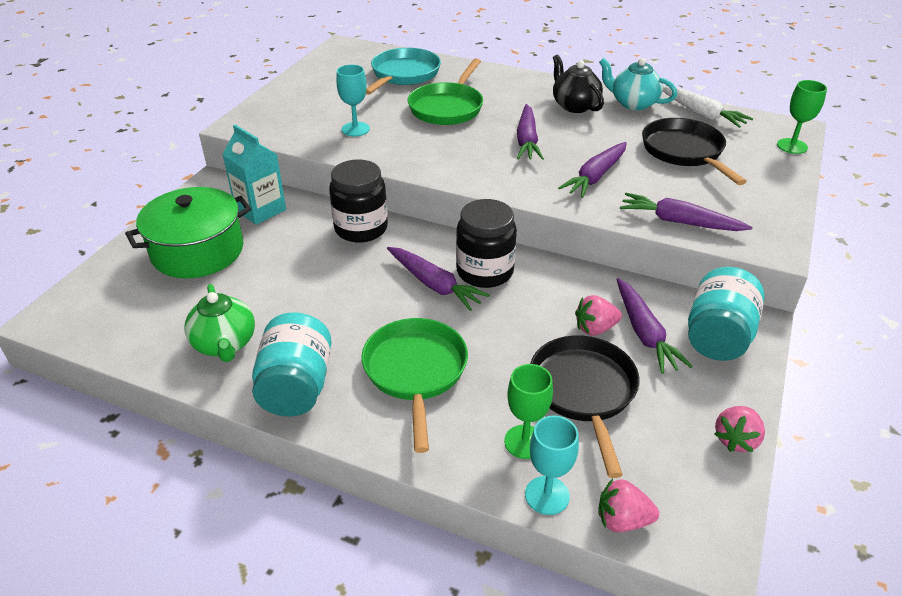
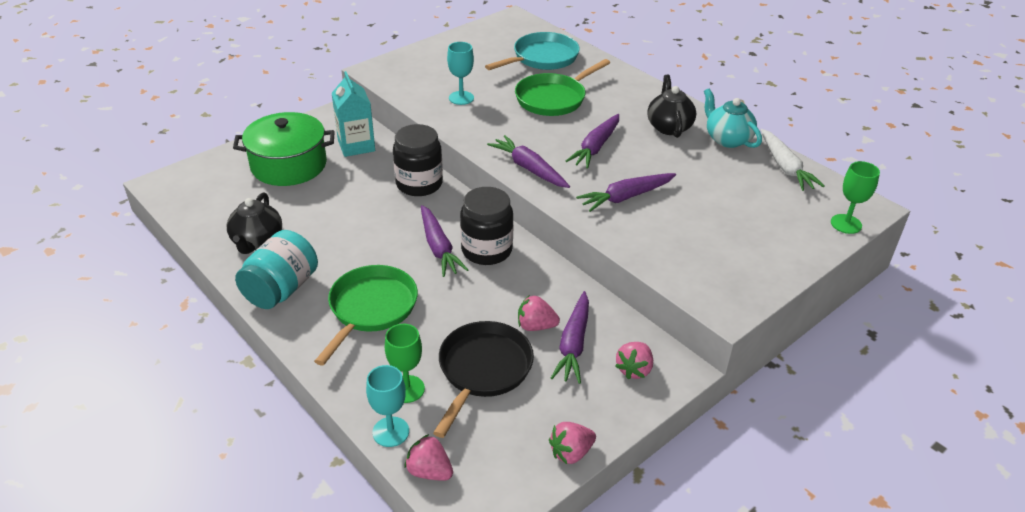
camera: 25 degrees right, 0 degrees up
(225, 344) = (257, 241): green teapot -> black teapot
(679, 222) = (662, 259): purple carrot -> purple carrot (529, 168)
(684, 152) = (731, 199): black pan -> none
(718, 336) = (634, 369): turquoise jar -> pink strawberry

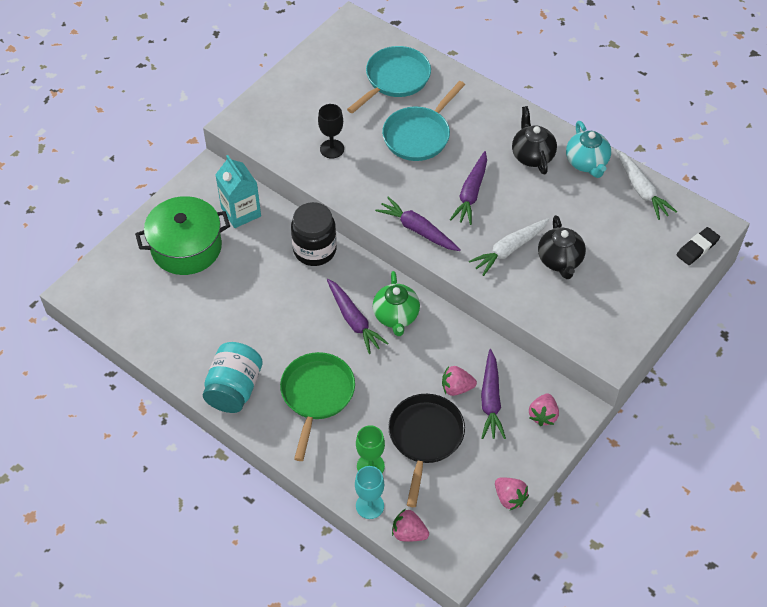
camera: 10 degrees left, 15 degrees up
(257, 241) = (193, 342): black teapot -> black teapot (560, 260)
(461, 98) = (332, 149): turquoise goblet -> black goblet
(486, 250) = (396, 316): black jar -> green teapot
(554, 98) = (419, 135): green pan -> turquoise pan
(571, 452) = (509, 498): pink strawberry -> pink strawberry turned 90 degrees counterclockwise
(626, 197) = (509, 249): purple carrot -> white carrot
(727, 139) = (586, 163): turquoise teapot -> turquoise teapot turned 150 degrees counterclockwise
(846, 224) = (697, 248): green goblet -> black eraser

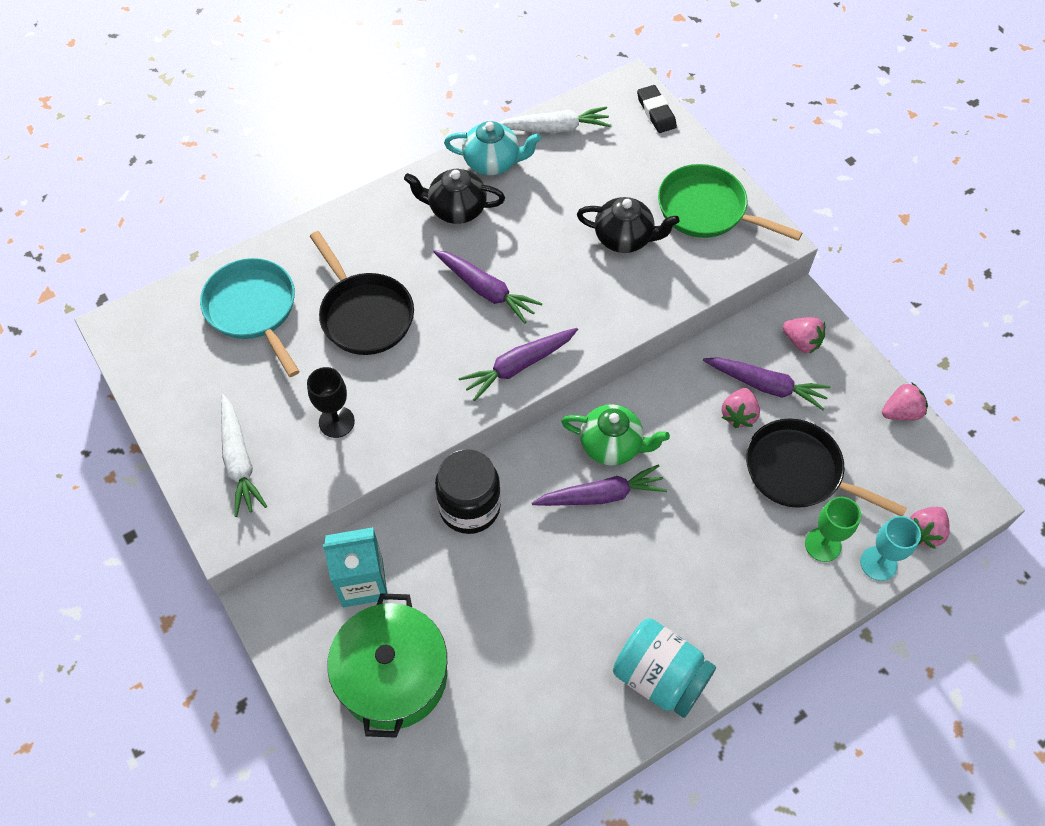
camera: 70 degrees left, 5 degrees up
(316, 395) = (702, 575): green pan -> green pan (707, 210)
(419, 135) = (364, 314): turquoise pan -> black pan
(509, 249) = (588, 281): white carrot -> white carrot (239, 461)

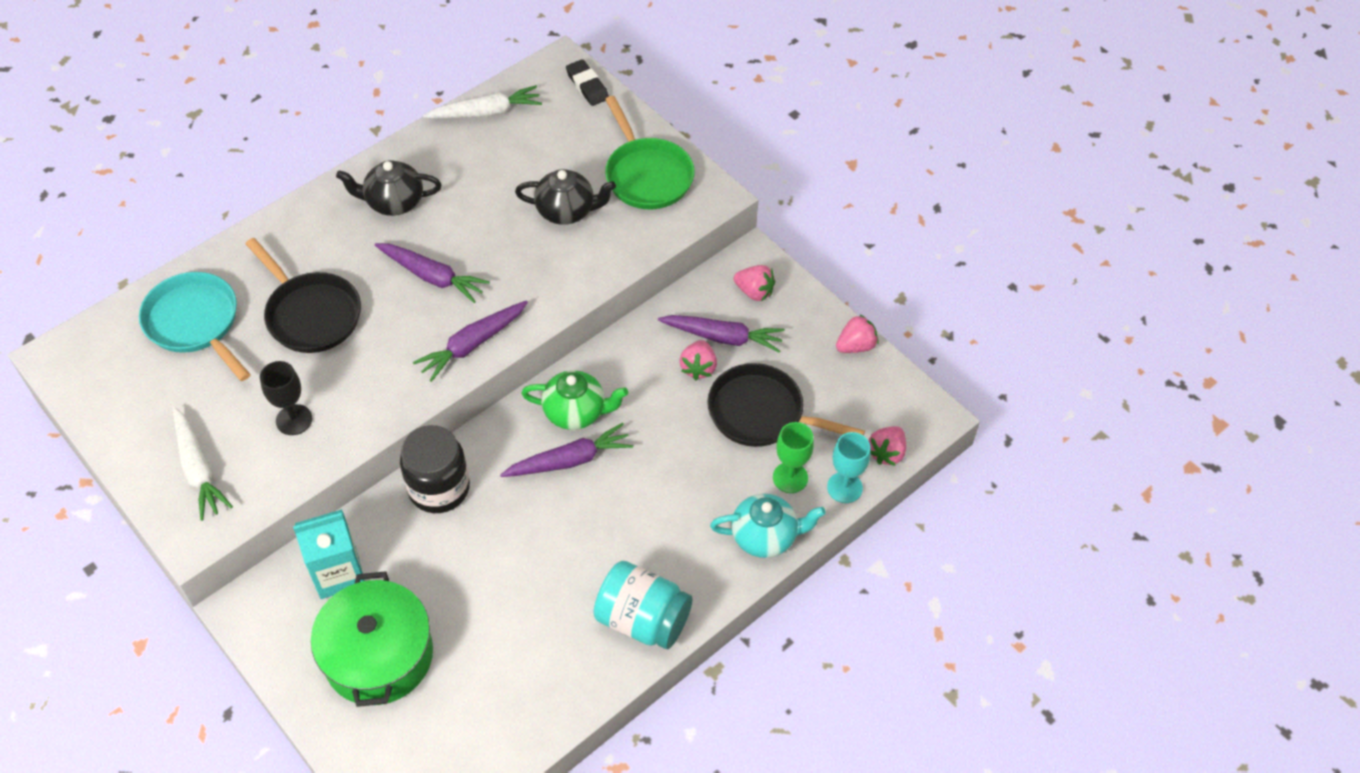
camera: 10 degrees left, 5 degrees down
(492, 162) = (426, 152): turquoise teapot -> turquoise teapot (765, 536)
(707, 210) = (647, 175): green pan -> green pan turned 135 degrees counterclockwise

